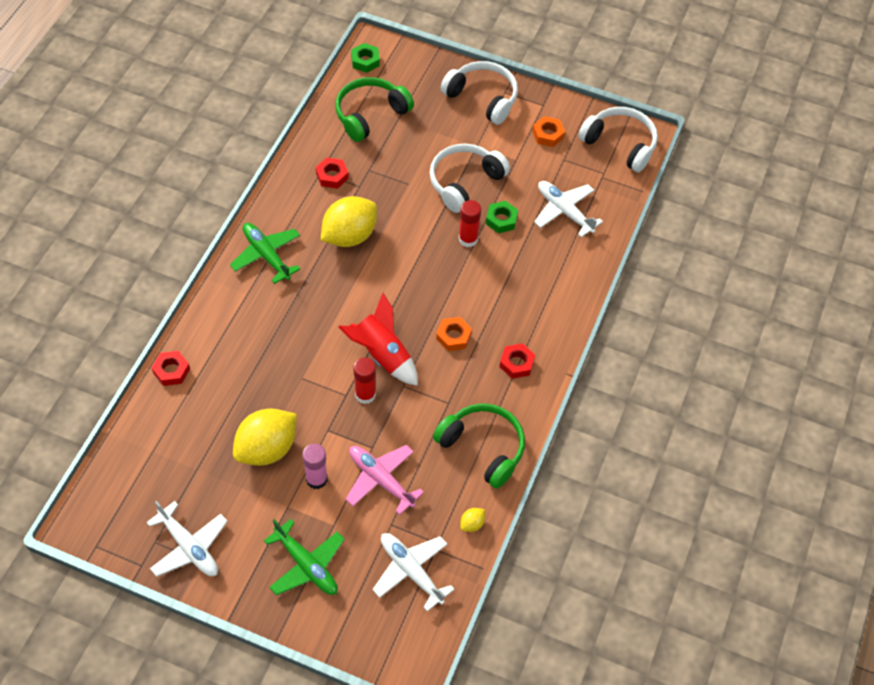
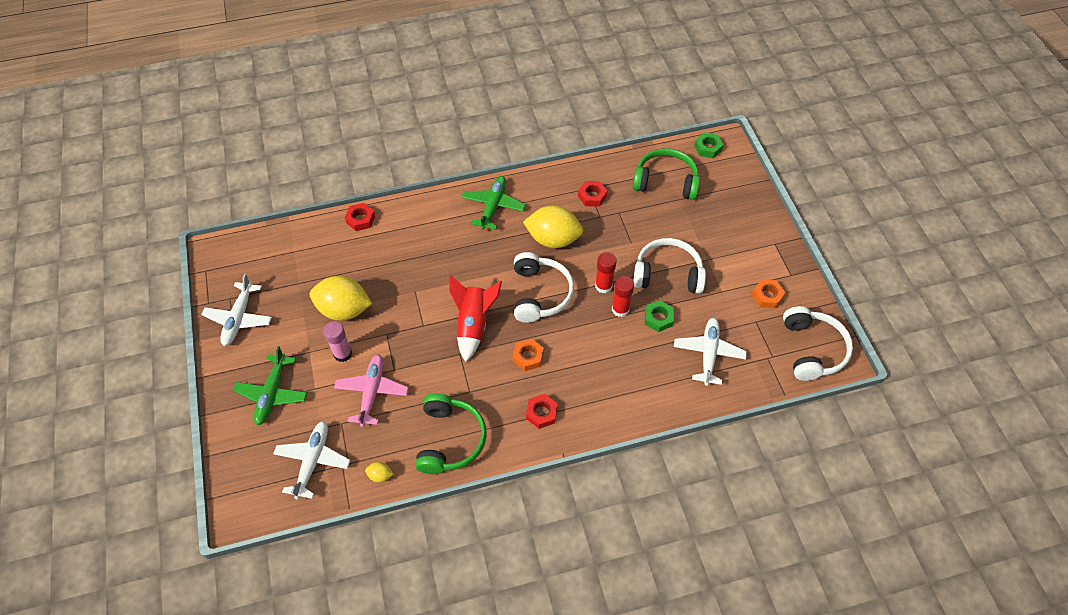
camera: 55 degrees right, 0 degrees up
(365, 394) = (433, 336): red glue stick -> red glue stick (603, 286)
(482, 98) = (754, 234): white headphones -> white headphones (540, 294)

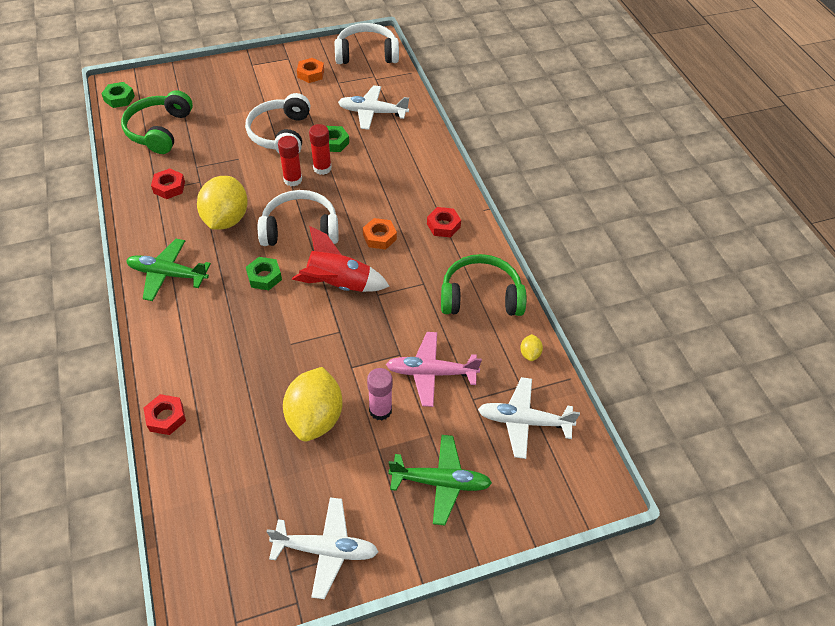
camera: 95 degrees left, 5 degrees down
(486, 270) = (264, 277): none -> green nut

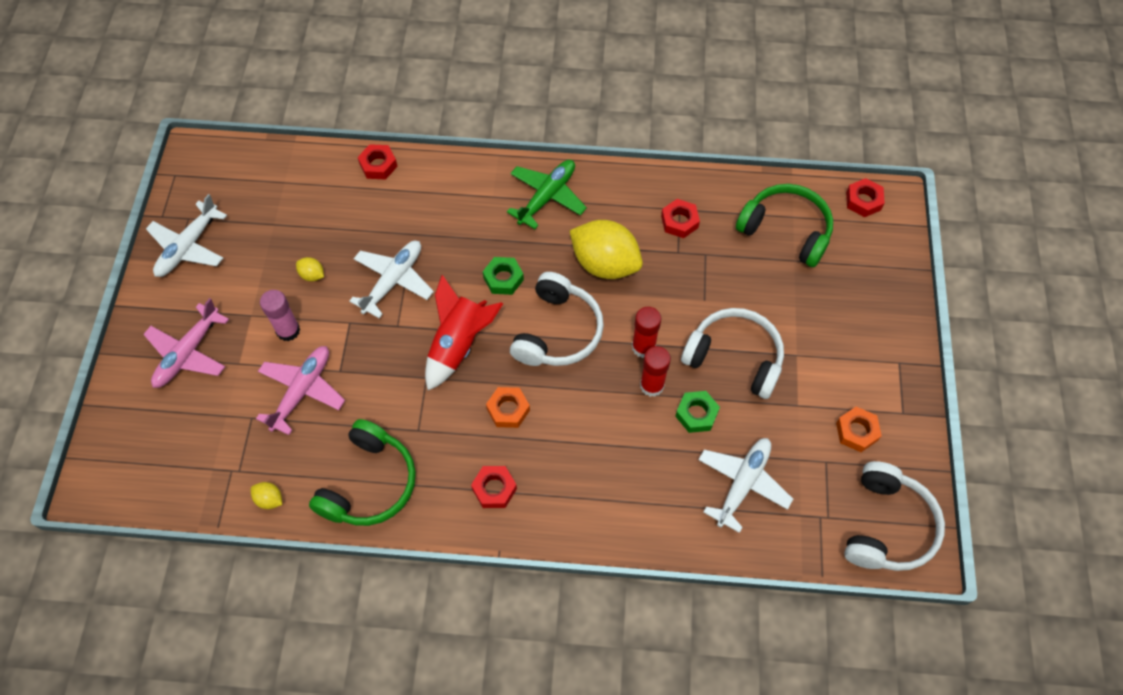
camera: 115 degrees right, 10 degrees up
(119, 98) = (863, 201): green nut -> red nut
(315, 417) = (312, 275): yellow lemon -> yellow lemon, size x0.41
(441, 482) = (188, 353): green plane -> pink plane
(523, 421) = (200, 453): white plane -> white plane (393, 281)

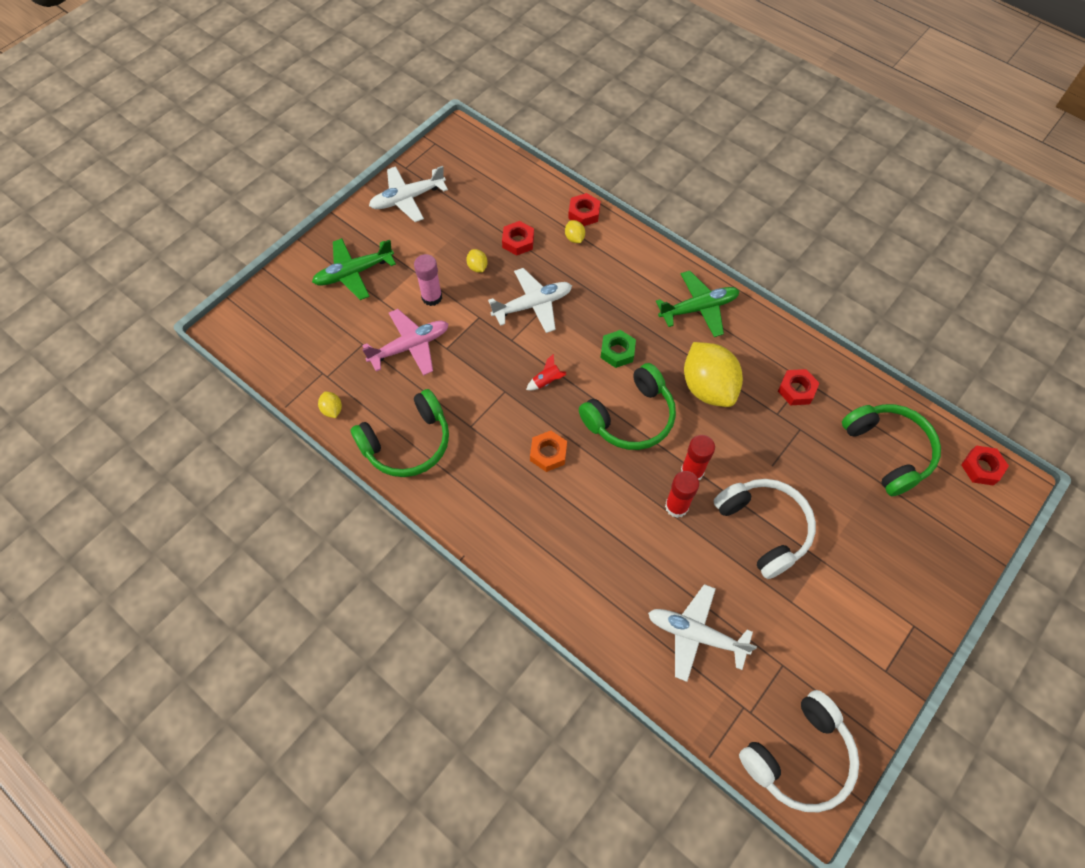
camera: 35 degrees right, 0 degrees up
(188, 353) = (353, 273): pink plane -> green plane
(387, 194) = (574, 238): none -> yellow lemon
(458, 344) = (547, 381): red rocket -> red rocket, size x0.43
(494, 489) = (494, 506): red nut -> red nut (518, 241)
(557, 331) = (630, 417): white headphones -> green headphones
(696, 414) = (697, 553): green nut -> none
(742, 484) = (695, 634): white plane -> white plane turned 135 degrees counterclockwise
(856, 431) = (830, 658): orange nut -> none

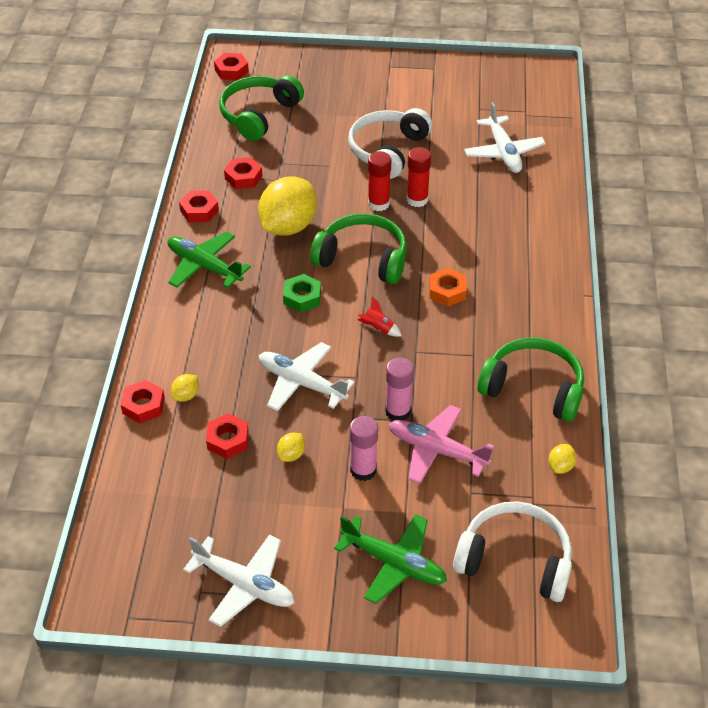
camera: 125 degrees left, 15 degrees down
(460, 345) = (398, 412): none -> pink glue stick
(770, 337) = (199, 210): none -> red nut
(799, 756) = (528, 84): white headphones -> white headphones (515, 560)

